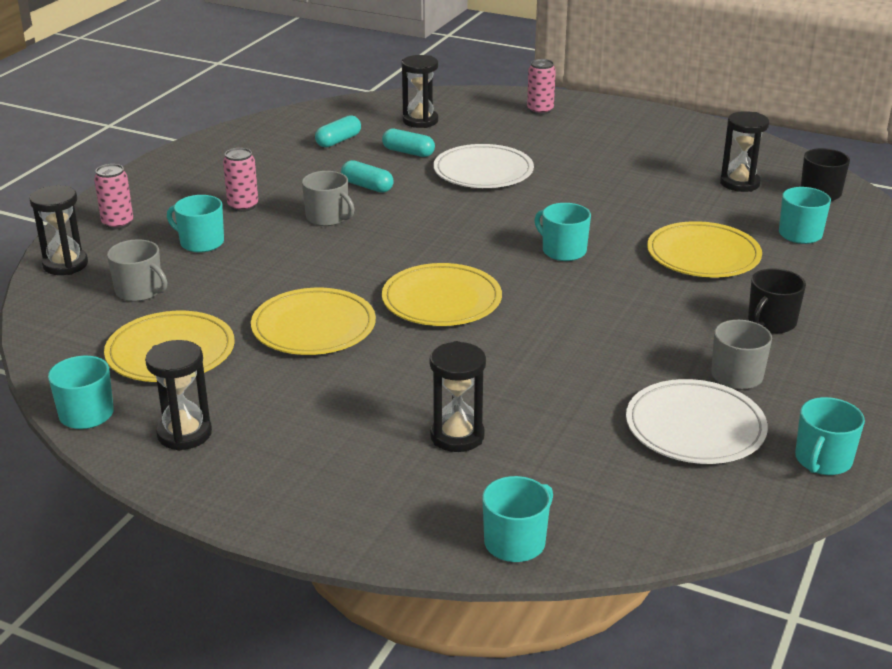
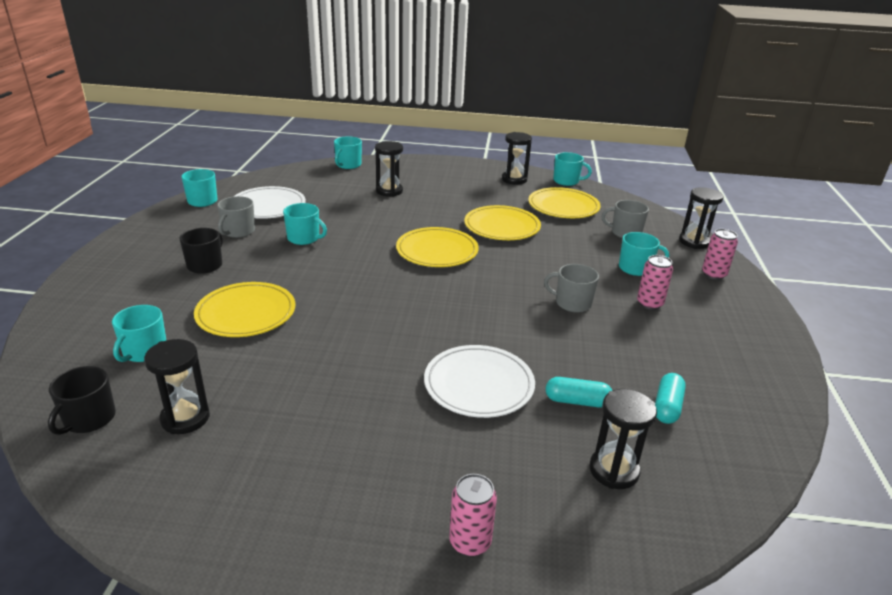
camera: 160 degrees right, 0 degrees up
(367, 186) = (573, 343): turquoise capsule -> none
(563, 251) = (366, 300): turquoise mug -> turquoise mug (304, 238)

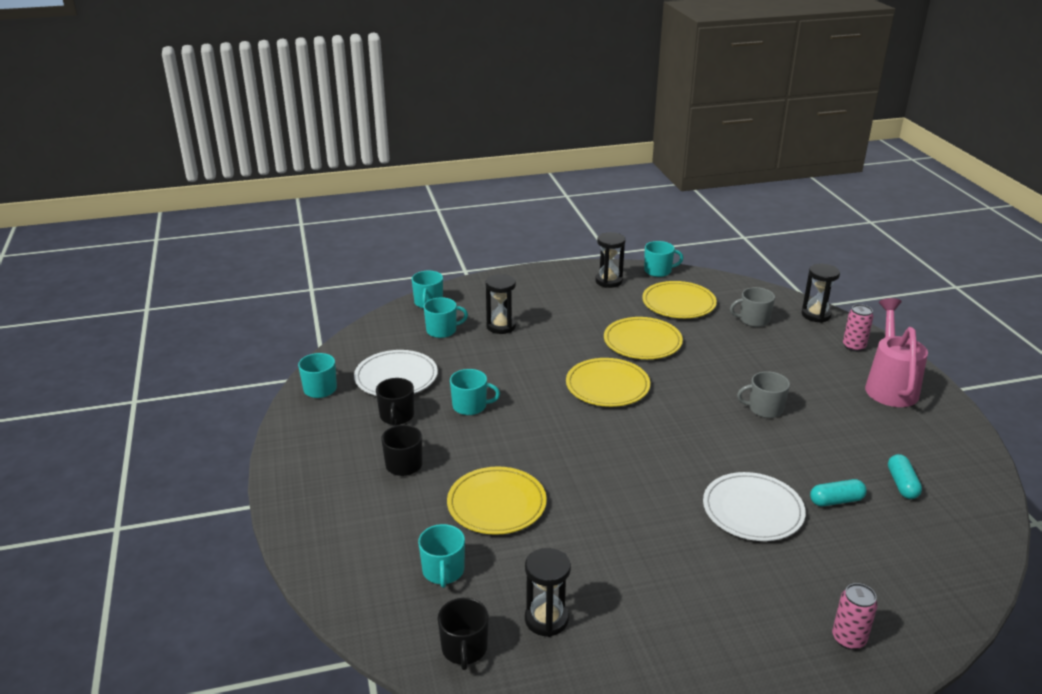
camera: 20 degrees left, 0 degrees up
(238, 231) = (397, 416): grey mug -> black mug
(614, 470) = (902, 550): black hourglass -> none
(636, 268) = (789, 357): turquoise mug -> turquoise mug (442, 330)
(649, 304) = (825, 391): pink can -> none
(727, 315) = (889, 385): none -> pink watering can

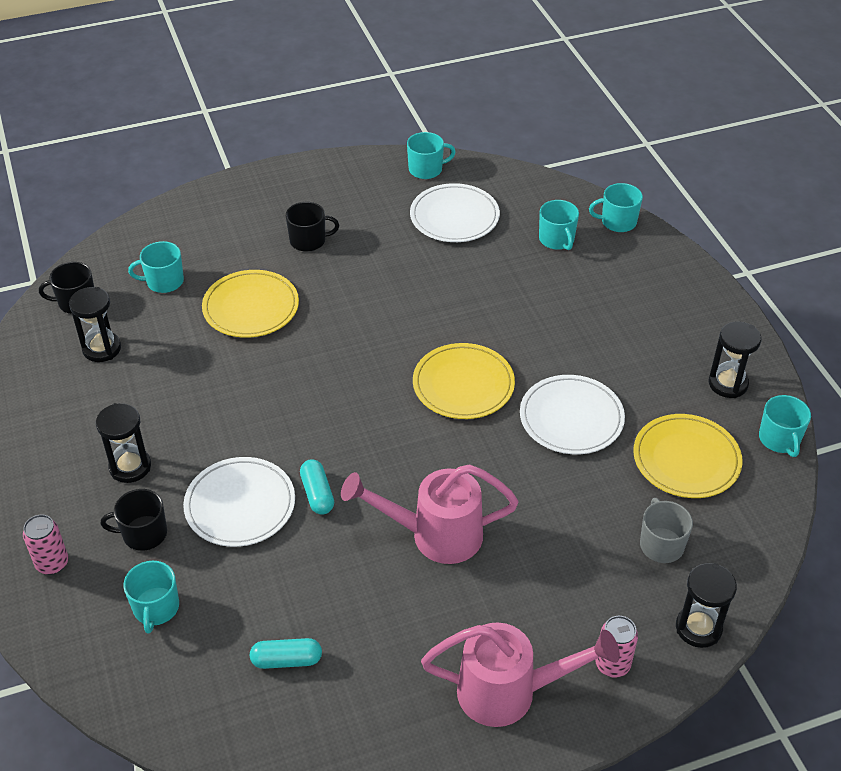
camera: 85 degrees right, 15 degrees up
(397, 416) = (385, 226): black mug -> black mug (143, 534)
(470, 406) = (409, 276): turquoise mug -> turquoise mug (156, 608)
(501, 326) = (578, 286): black hourglass -> black hourglass (130, 467)
(642, 342) = (571, 418): yellow plate -> white plate
(764, 409) = (434, 535): grey mug -> pink watering can
(836, 501) = (255, 585): turquoise capsule -> turquoise capsule (317, 494)

